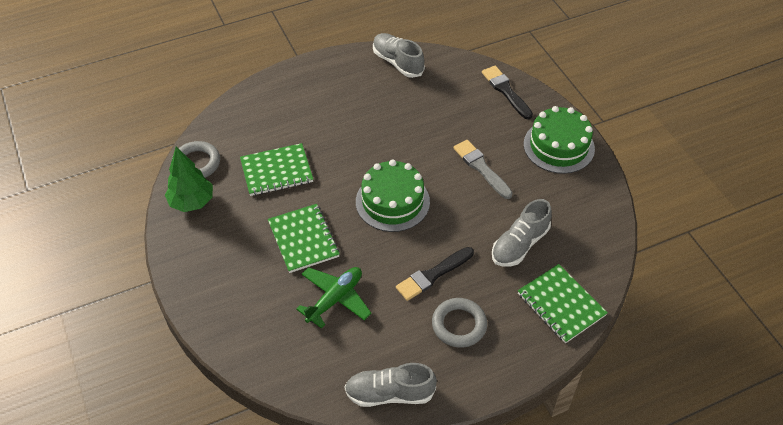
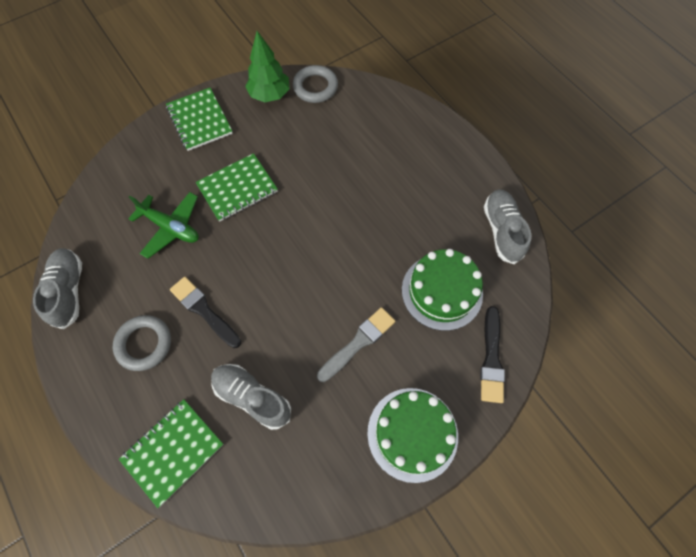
camera: 80 degrees right, 15 degrees up
(276, 171) = (317, 150): green notebook -> green notebook (199, 120)
(392, 202) = (294, 258): green cake -> green cake (442, 291)
(397, 62) = (502, 230): grey shoe -> grey shoe turned 45 degrees counterclockwise
(506, 91) = (491, 359): black brush -> black brush turned 135 degrees clockwise

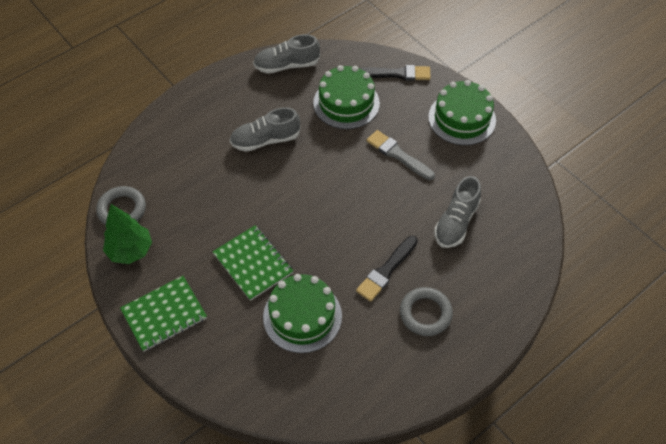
camera: 95 degrees left, 10 degrees down
(69, 291) = (383, 396): grey shoe -> grey shoe (265, 140)
(170, 227) = (302, 316): green plane -> green cake
(173, 451) = (510, 271): green notebook -> none

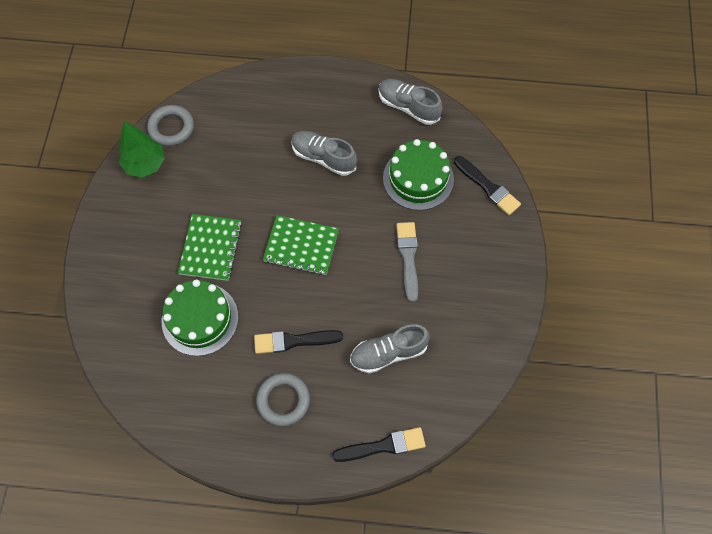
camera: 45 degrees right, 10 degrees up
(164, 314) = (117, 232): green notebook -> green notebook (301, 246)
(462, 118) = (496, 272): green cake -> none
(521, 280) = (383, 446): none -> black brush

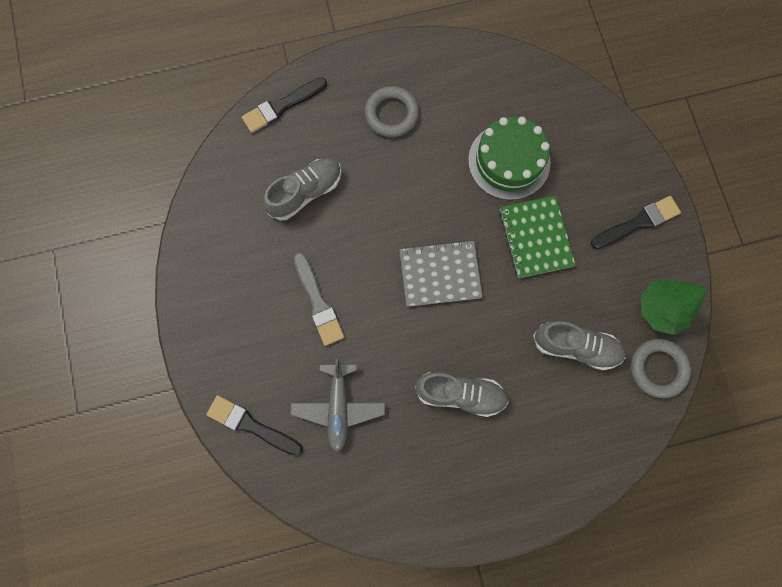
camera: 160 degrees right, 10 degrees up
(293, 341) = (405, 172): black brush -> black brush (638, 223)
(301, 246) = (440, 274): green notebook -> grey notebook
(408, 107) = (383, 508): grey shoe -> grey shoe (576, 347)
(418, 178) = (338, 407): green cake -> grey plane

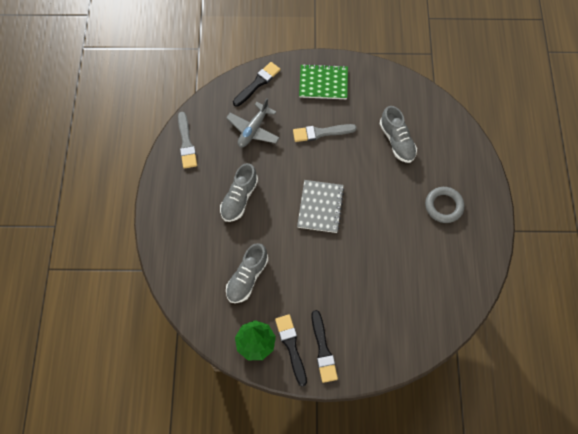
camera: 105 degrees right, 10 degrees down
(282, 106) = (463, 140): black brush -> black brush (291, 346)
(338, 407) = (253, 129): grey plane -> grey plane turned 75 degrees counterclockwise
(390, 508) = (186, 143): none -> grey brush
(509, 161) = (391, 274): green cake -> none
(535, 238) = (330, 275): green notebook -> green notebook (323, 83)
(658, 368) = (216, 327): grey ring -> none

